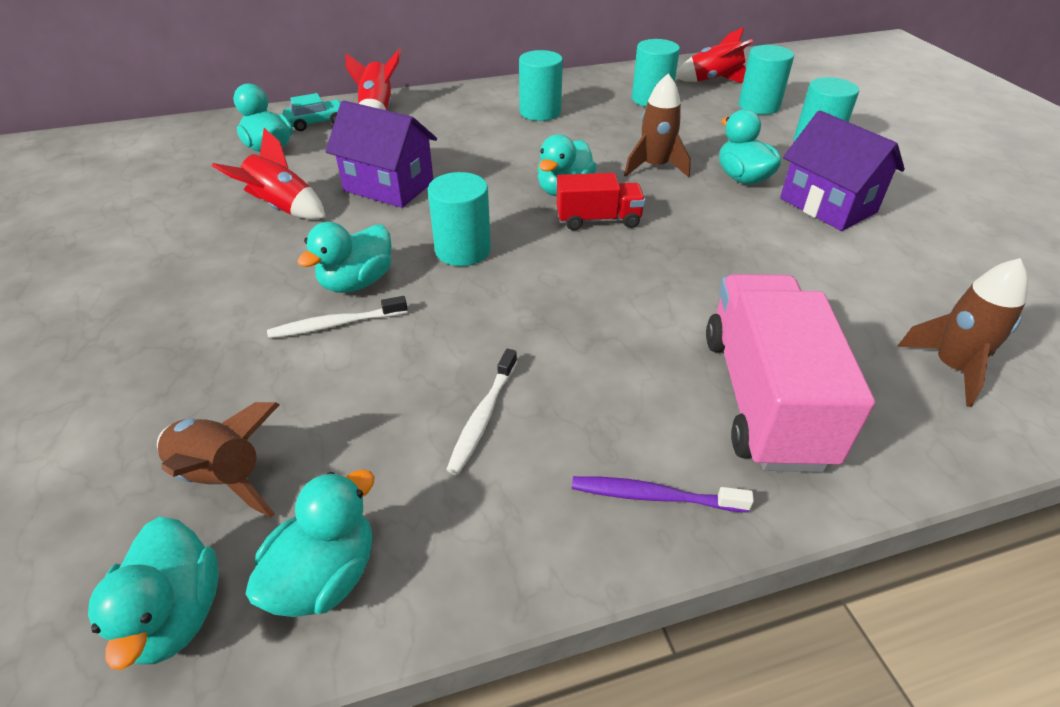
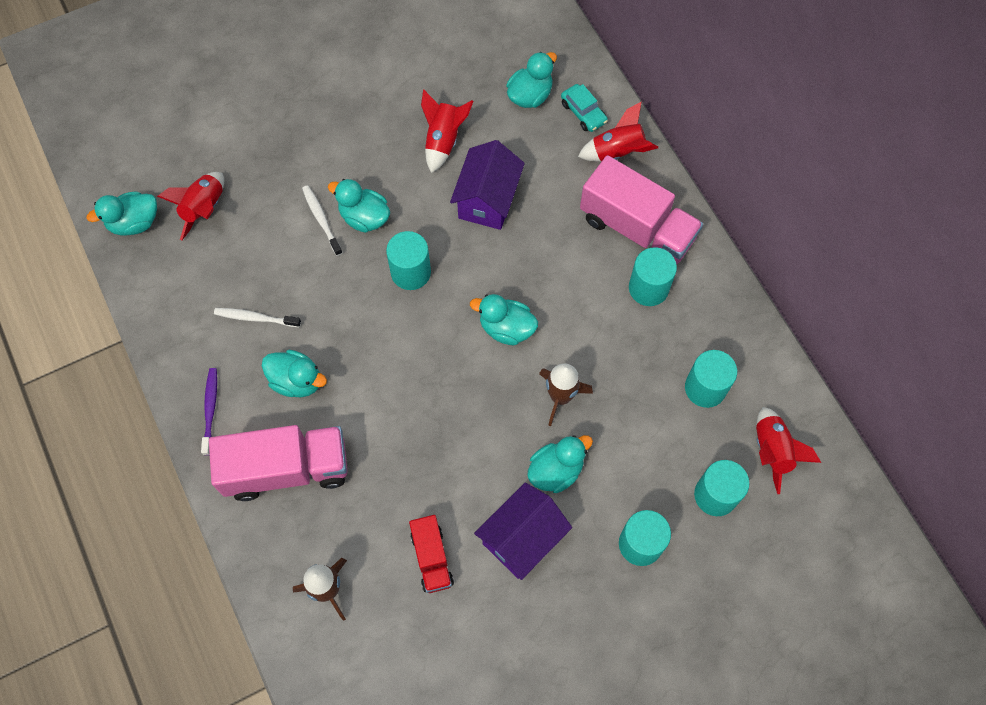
camera: 80 degrees right, 25 degrees up
(222, 477) = (204, 209): brown rocket -> red rocket
(325, 576) = (155, 273): turquoise duck -> turquoise duck (297, 381)
(471, 111) = (636, 228): none -> pink truck
(598, 220) = (466, 358): red truck -> red truck (432, 558)

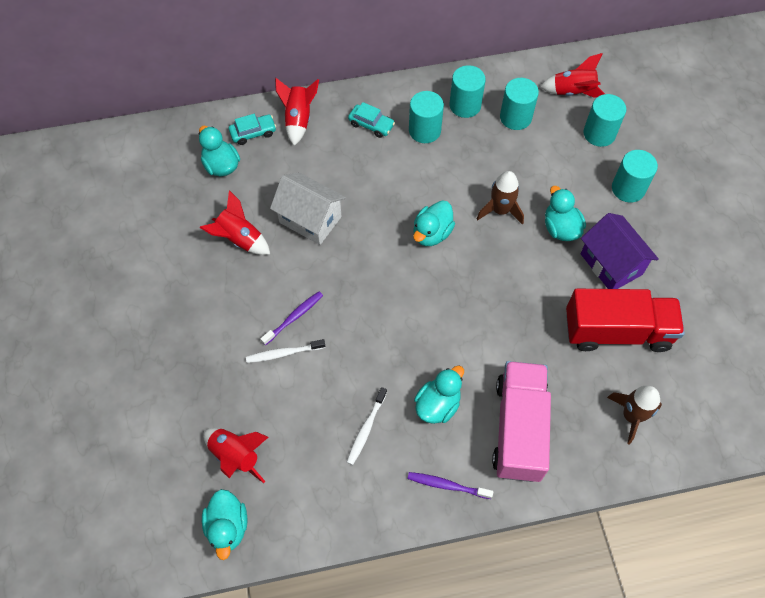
camera: 75 degrees left, 5 degrees down
(364, 217) = (294, 317): turquoise duck -> purple toothbrush
(411, 272) = (359, 292): turquoise cylinder -> turquoise cylinder (465, 105)
(432, 558) = (617, 331): red truck -> red truck, size x1.83
(487, 200) = (310, 219): purple house -> white house
(636, 228) = (371, 125): pink truck -> turquoise car

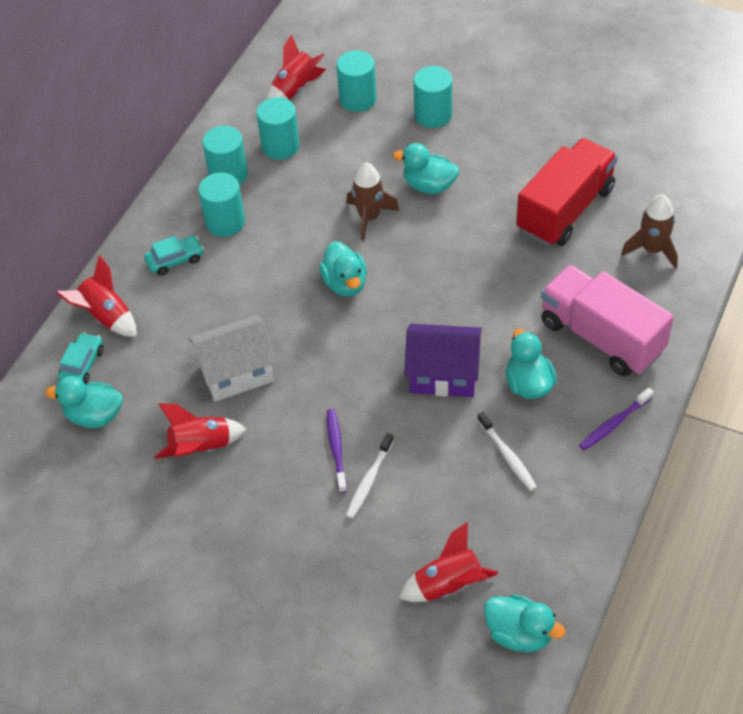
camera: 50 degrees left, 10 degrees down
(611, 264) = (497, 173): purple house -> purple house (443, 375)

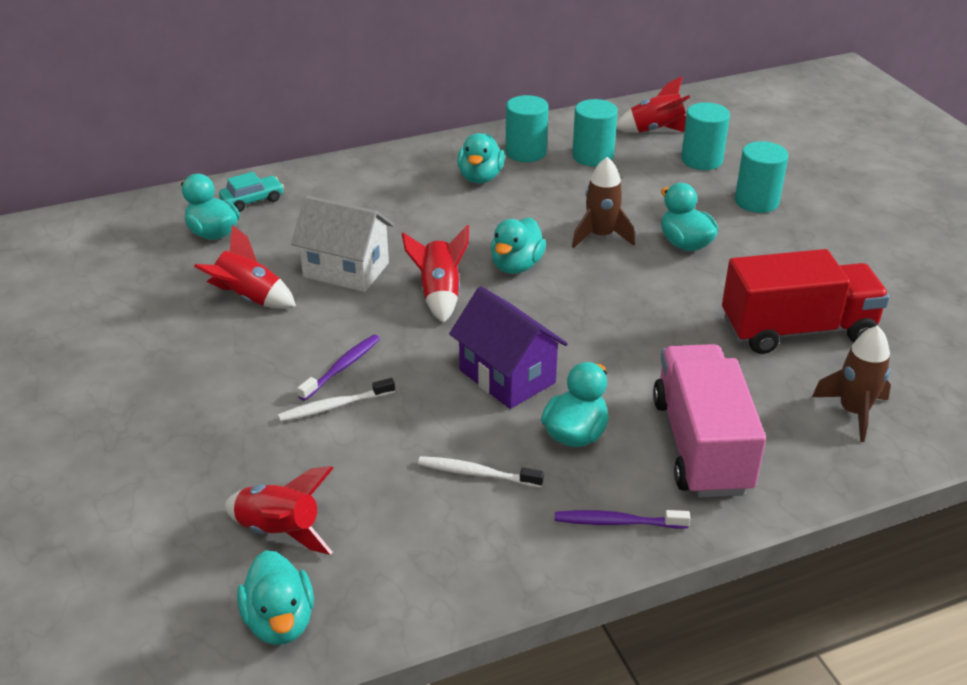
camera: 40 degrees right, 15 degrees down
(106, 316) = (312, 183): red rocket -> red rocket (439, 294)
(175, 260) = (409, 179): turquoise car -> none
(225, 222) = (480, 177): turquoise cylinder -> turquoise duck
(507, 456) = (477, 474): white toothbrush -> white toothbrush turned 90 degrees clockwise

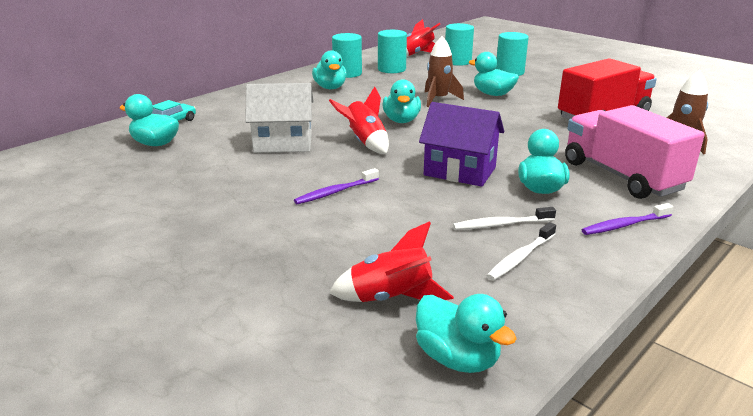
camera: 25 degrees left, 10 degrees down
(249, 298) = (221, 171): red rocket -> none
(334, 406) = (353, 214): white toothbrush -> white toothbrush (520, 257)
(342, 367) = (335, 192): purple toothbrush -> purple toothbrush turned 135 degrees counterclockwise

